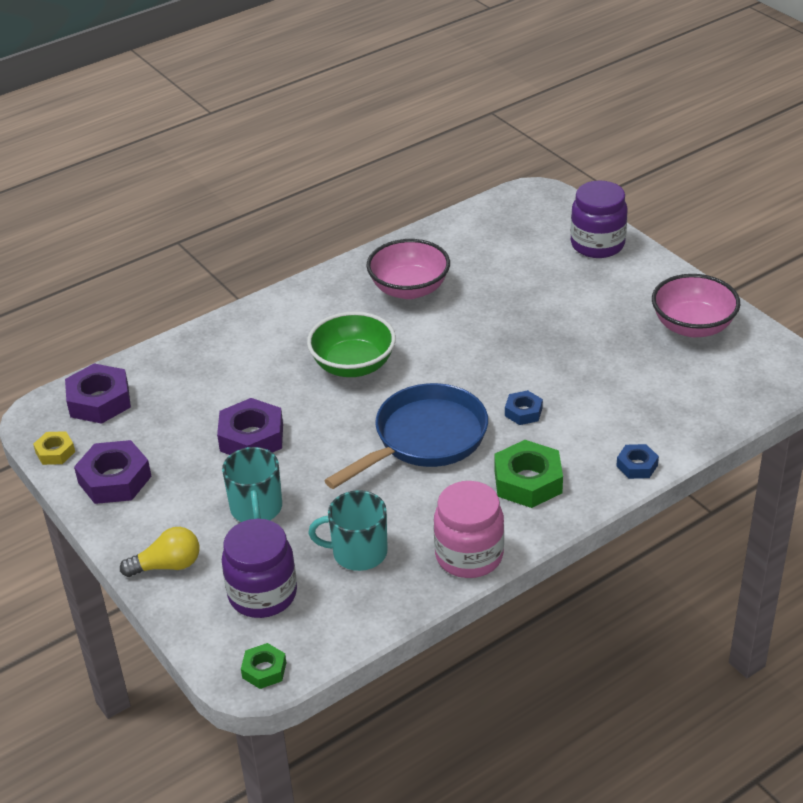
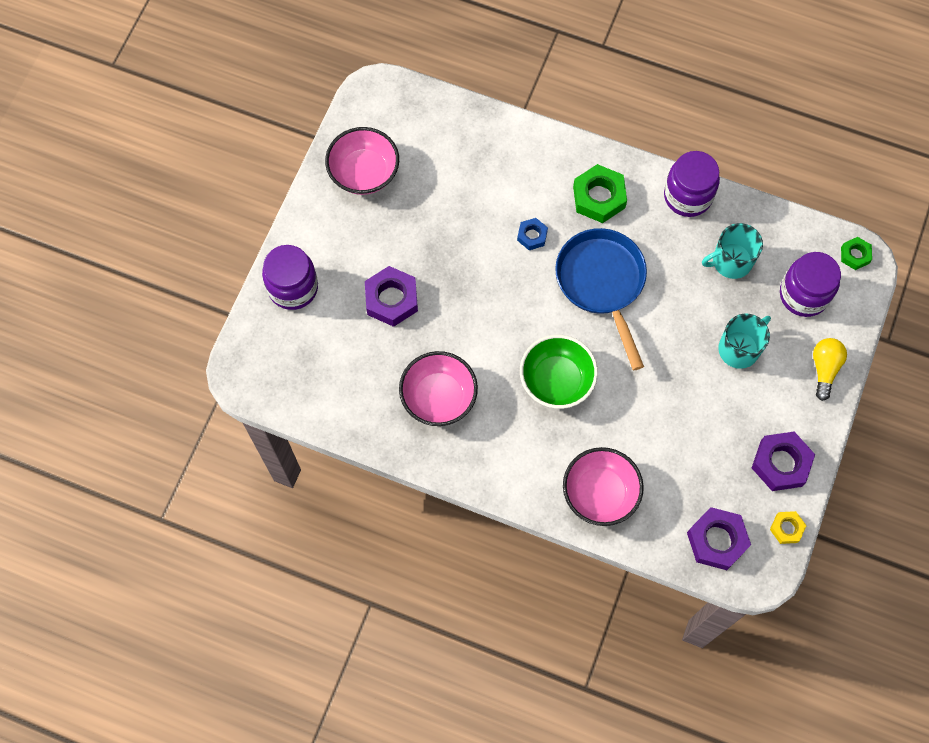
camera: 125 degrees left, 30 degrees up
(167, 565) = (824, 369): yellow light bulb -> yellow light bulb turned 60 degrees clockwise
(221, 348) = (600, 493): none -> pink bowl
(251, 437) = (678, 399): purple nut -> purple nut (391, 299)
(358, 552) = (731, 261): turquoise mug -> turquoise mug turned 105 degrees clockwise
(424, 439) = (602, 283): blue pan -> blue pan turned 60 degrees clockwise
(469, 556) = (687, 196): pink jar -> purple jar
(637, 466) = (540, 141): blue nut -> none

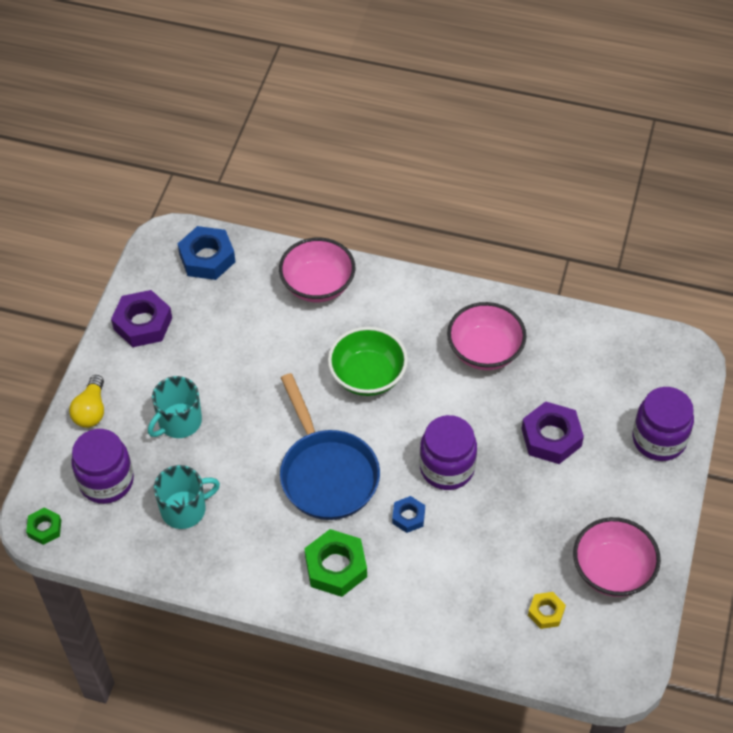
camera: 175 degrees right, 15 degrees down
(687, 196) = (232, 578): purple jar -> purple jar (447, 468)
(717, 540) = (207, 258): purple nut -> blue nut
(786, 528) = (141, 272): yellow nut -> yellow nut (546, 612)

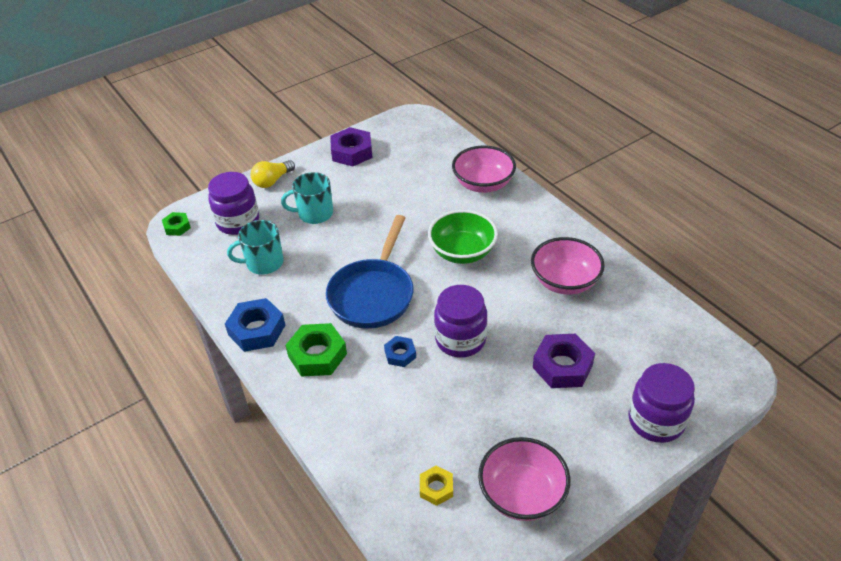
camera: 40 degrees right, 10 degrees down
(185, 509) = (263, 263): turquoise mug -> turquoise mug turned 150 degrees clockwise
(207, 258) = (427, 137): blue nut -> blue nut (257, 330)

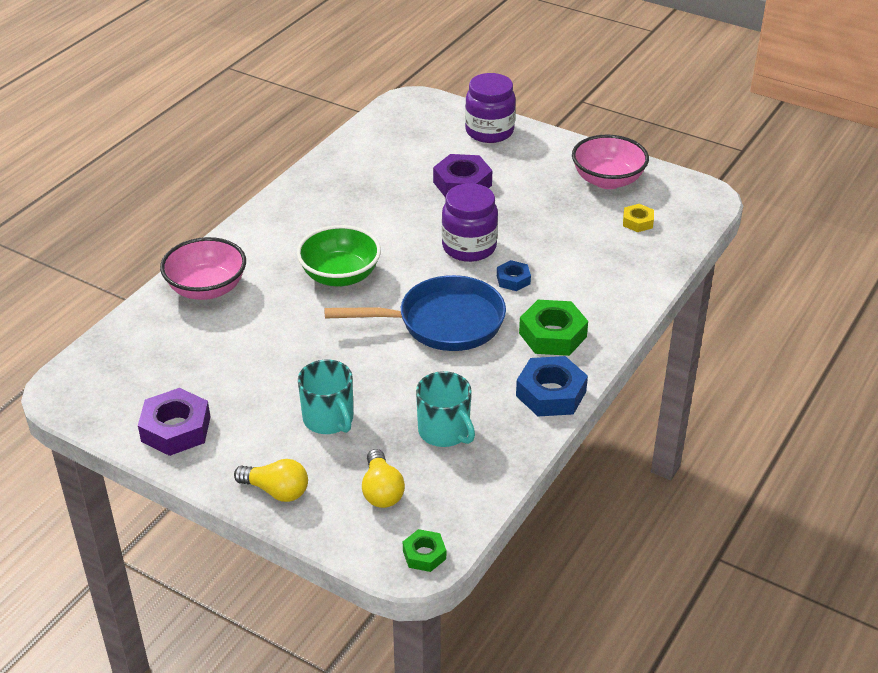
camera: 115 degrees left, 5 degrees down
(238, 222) = (381, 491): purple jar -> yellow light bulb
(564, 281) = (350, 201): pink bowl -> none

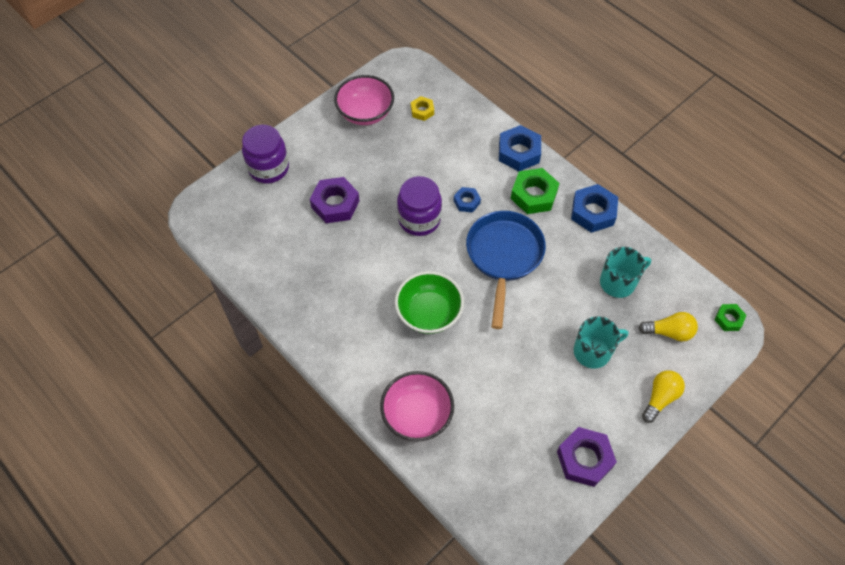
camera: 75 degrees left, 20 degrees up
(617, 312) = (519, 152): none -> blue nut

